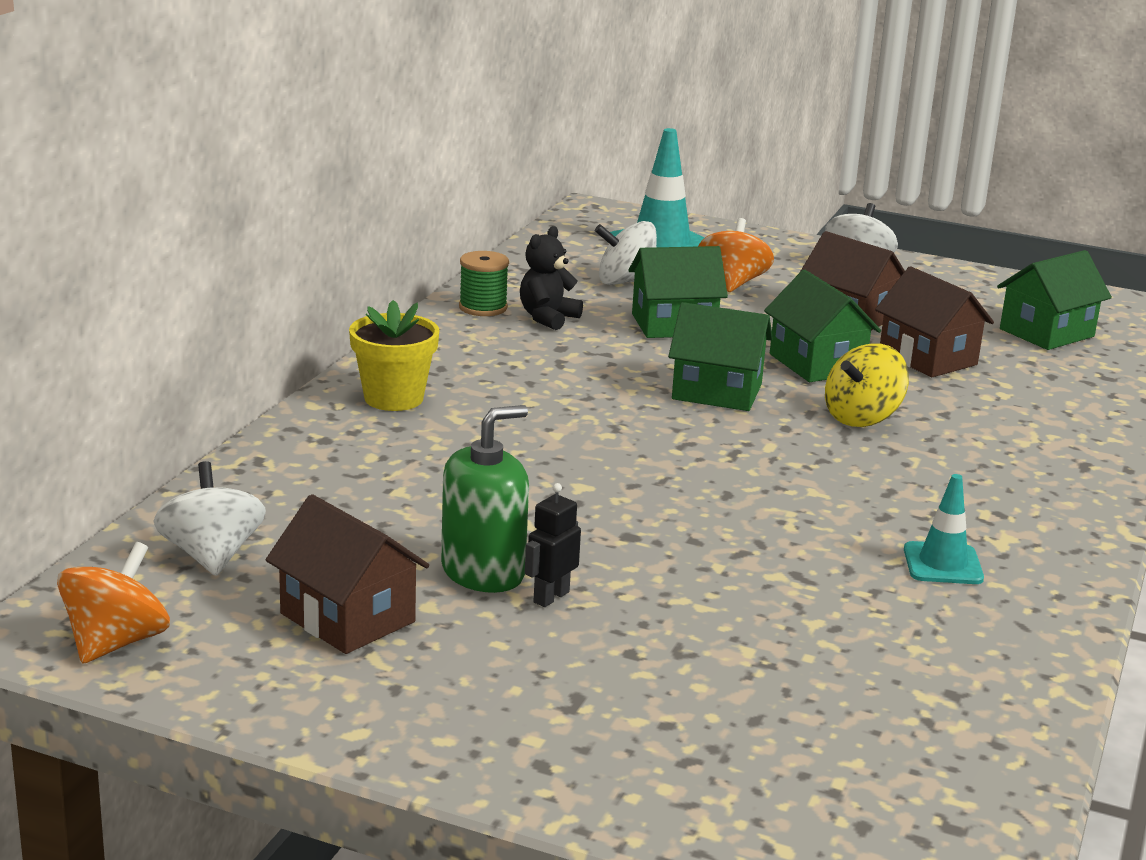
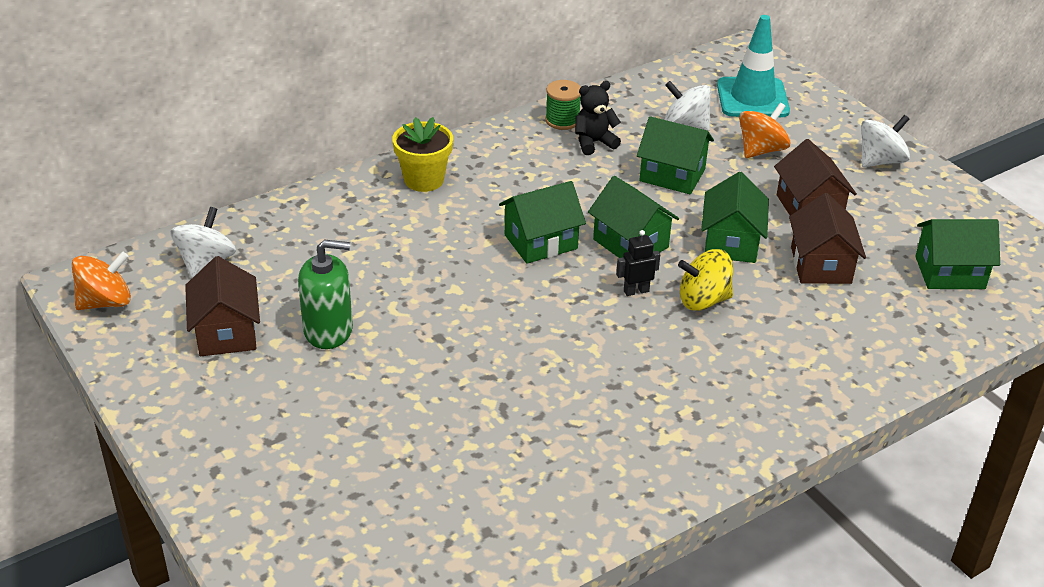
camera: 35 degrees right, 15 degrees up
(551, 597) = (344, 363): black robot -> black robot (636, 291)
(617, 417) = (541, 242): none -> green house
(942, 564) = (603, 437): turquoise traffic cone -> none

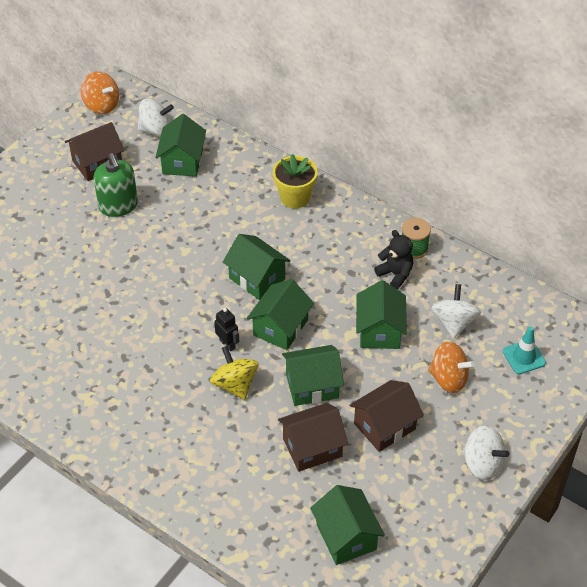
camera: 70 degrees right, 10 degrees up
(287, 253) = (182, 161): none -> green house
(752, 98) = (524, 357): turquoise traffic cone -> turquoise traffic cone, size x0.57

